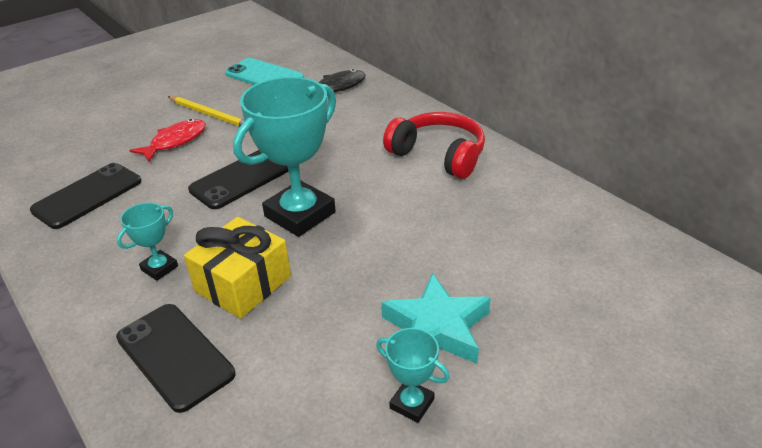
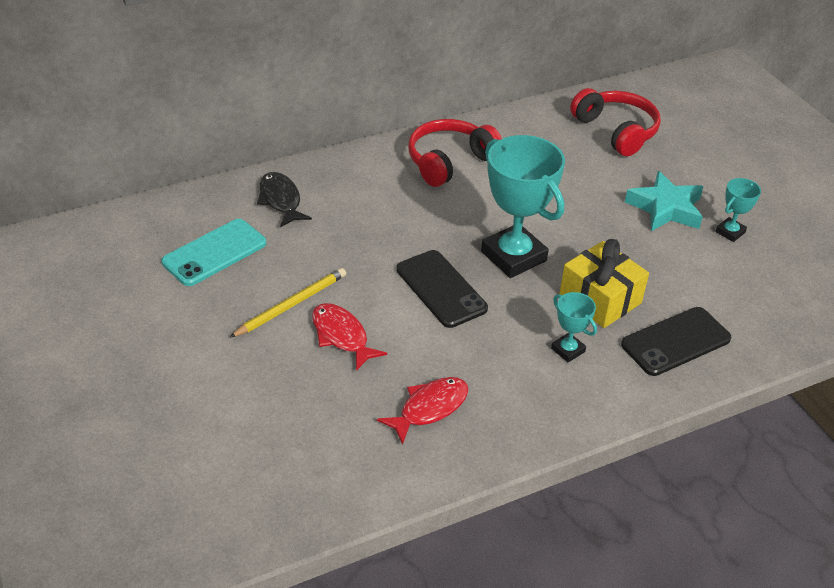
camera: 80 degrees left, 5 degrees up
(87, 196) = (429, 408): black phone -> red fish
(584, 266) = (616, 131): none -> red headphones

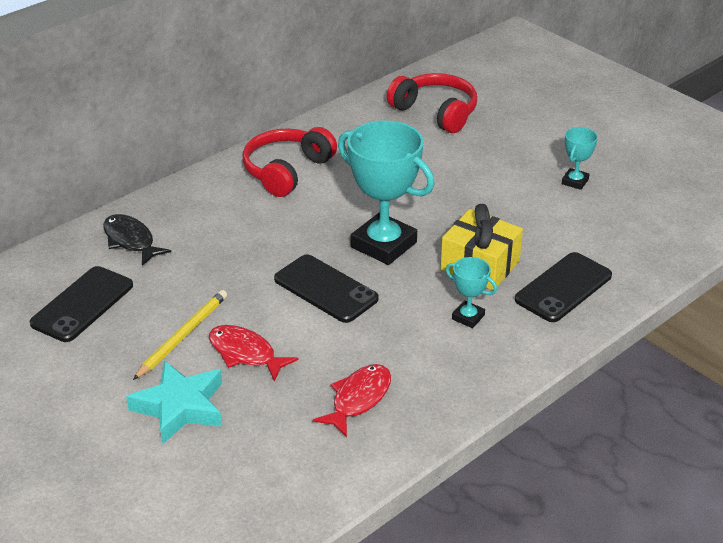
camera: 15 degrees left, 5 degrees down
(214, 253) = (82, 304): turquoise phone -> black phone
(666, 208) = (508, 172): turquoise star -> turquoise star (180, 407)

